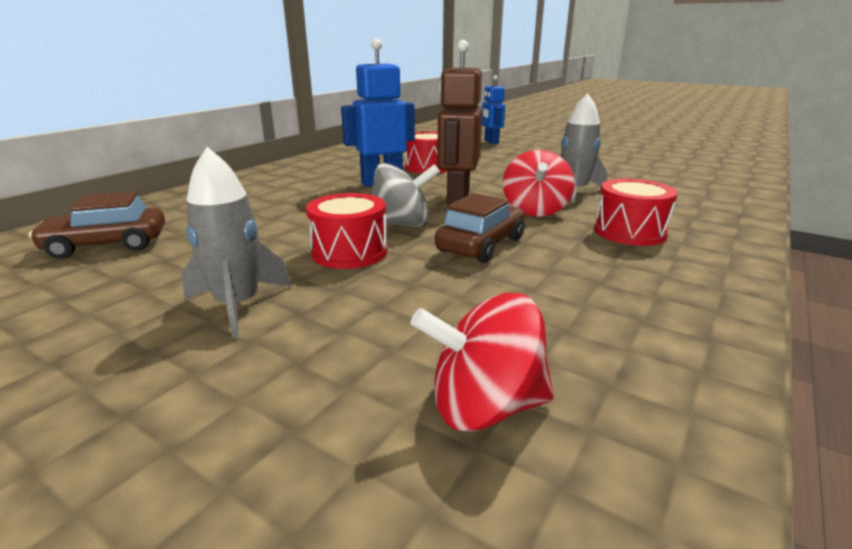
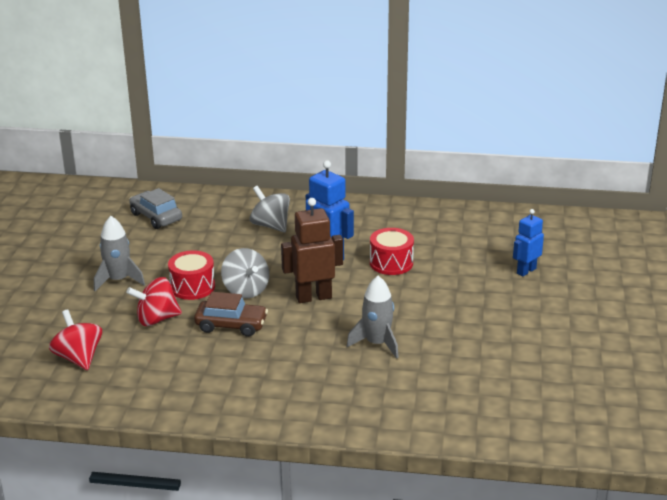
camera: 65 degrees right, 5 degrees up
(107, 245) = (156, 217): brown car -> grey car
(273, 193) = (270, 225): none -> grey spinning top
(535, 210) = (312, 333): red spinning top -> red spinning top (157, 319)
(629, 232) = (294, 377): red drum -> none

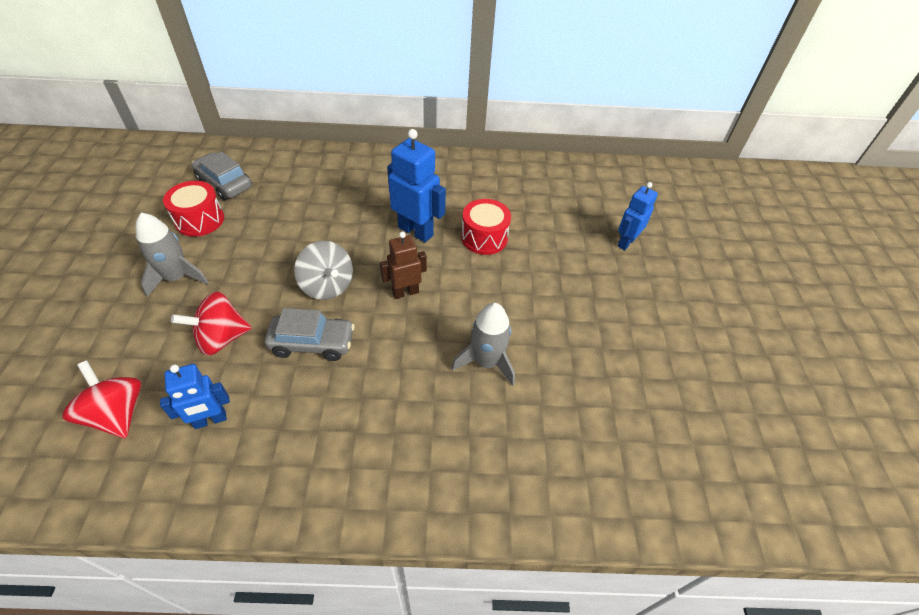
camera: 10 degrees left, 20 degrees up
(150, 365) = (210, 420): none -> blue robot
(192, 287) = (265, 284): red drum -> red drum (199, 220)
(231, 325) = (312, 343): brown car -> grey car
(270, 225) = (350, 191): grey spinning top -> none
(313, 297) = (405, 292): brown robot -> brown robot, size x0.65

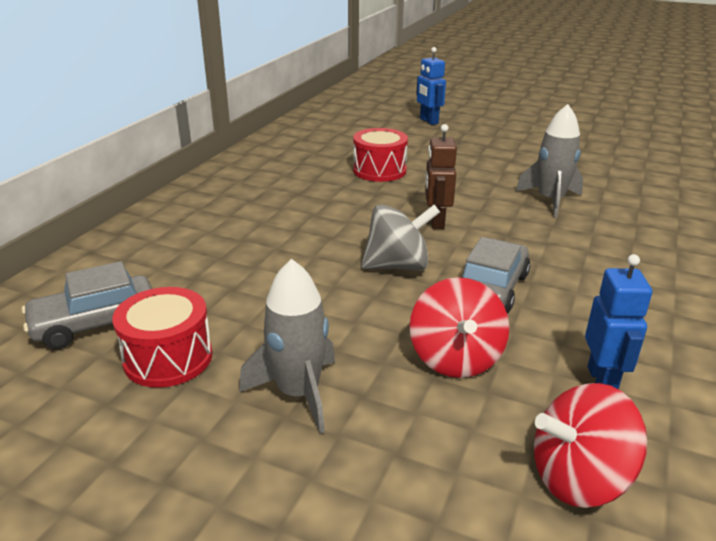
camera: 65 degrees left, 20 degrees down
(416, 231) = (341, 200): blue robot -> none

